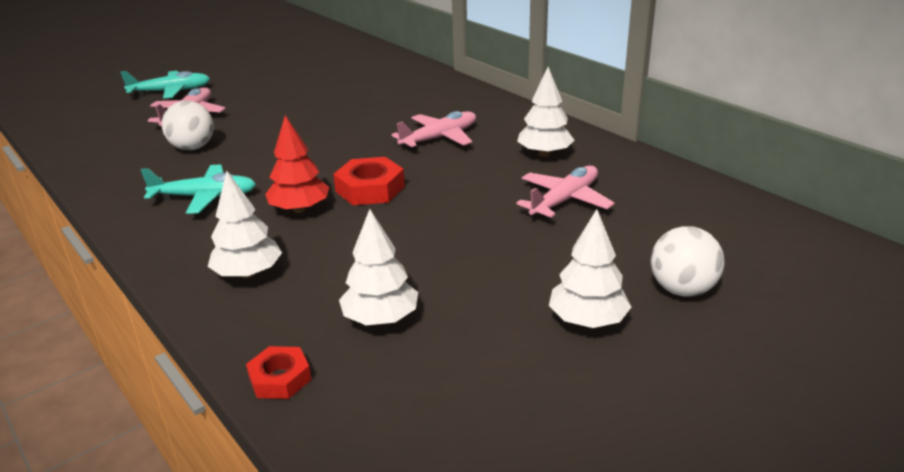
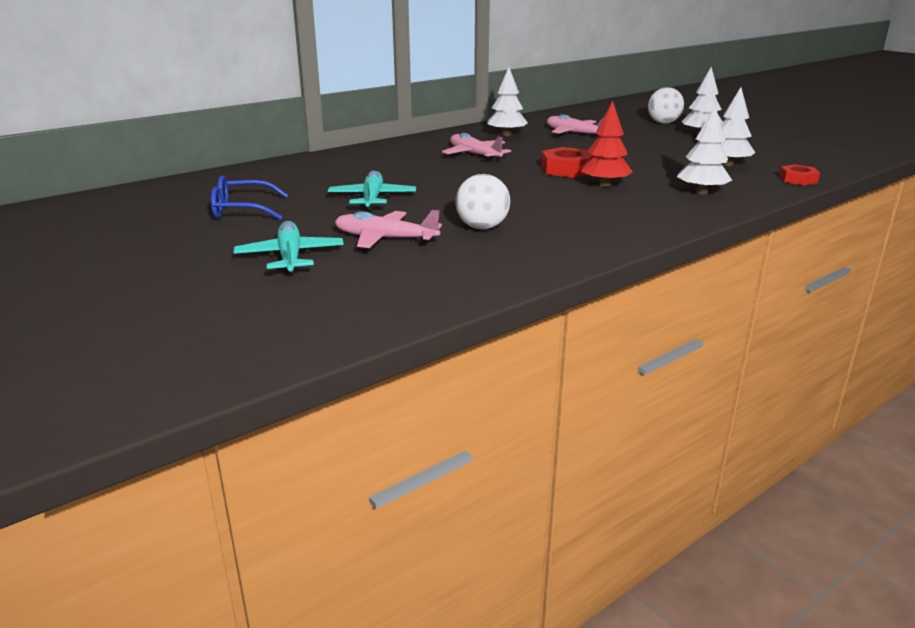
camera: 90 degrees left, 5 degrees down
(204, 197) = (591, 213): turquoise plane -> turquoise plane (372, 199)
(279, 68) = (242, 210): none -> blue glasses

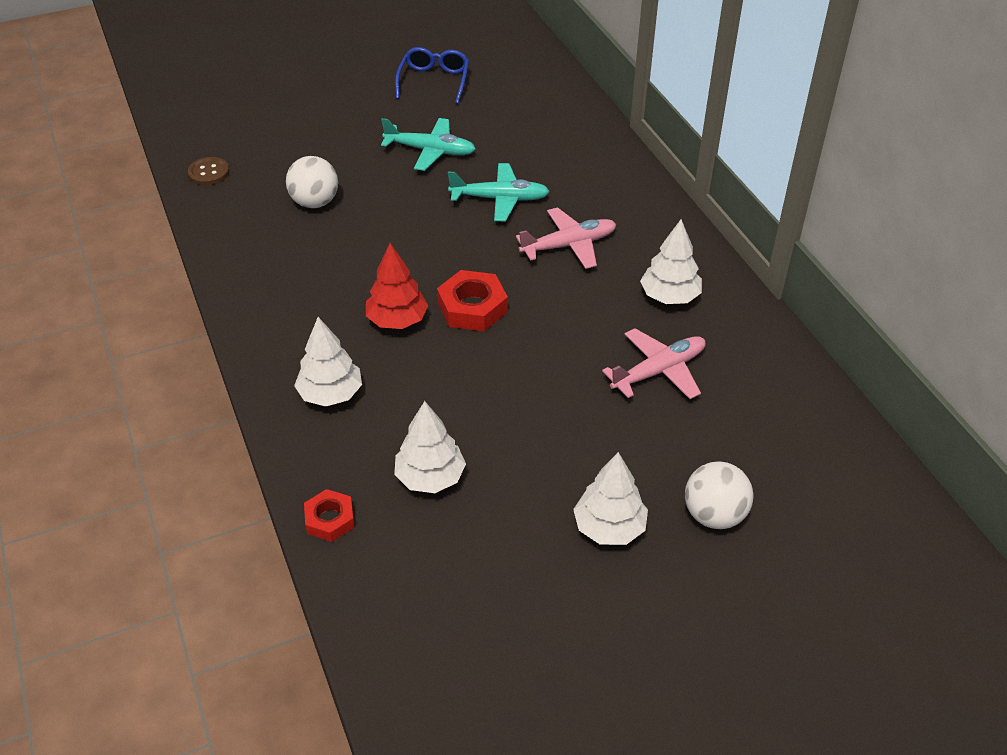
camera: 105 degrees right, 20 degrees up
(290, 257) = (309, 101): turquoise plane -> turquoise plane (499, 199)
(385, 239) = (320, 147): pink plane -> none
(465, 282) = (209, 173): none -> brown button

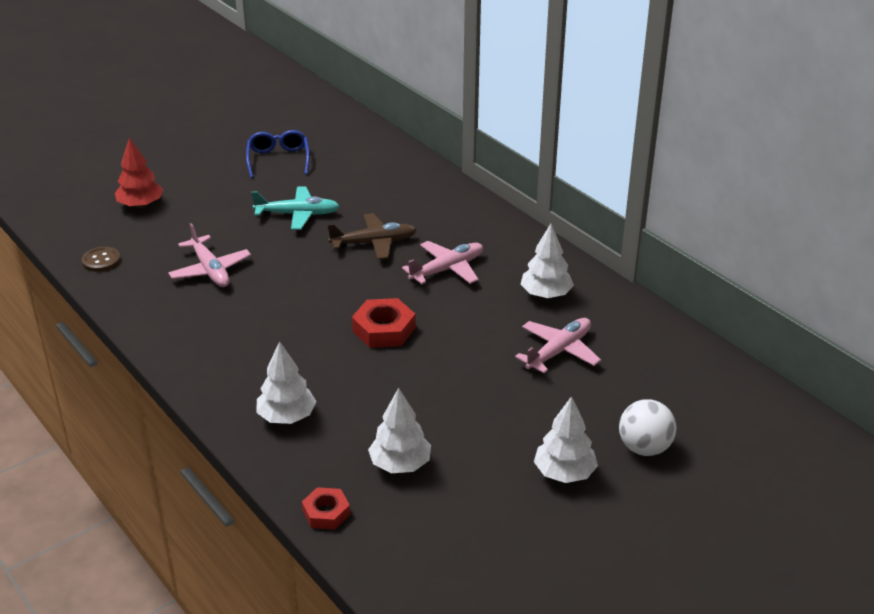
camera: 15 degrees left, 10 degrees down
(315, 202) = (210, 270): white ball -> pink plane
(397, 320) = (322, 350): red tree -> red tree (140, 205)
(499, 199) = (373, 243): turquoise plane -> brown plane

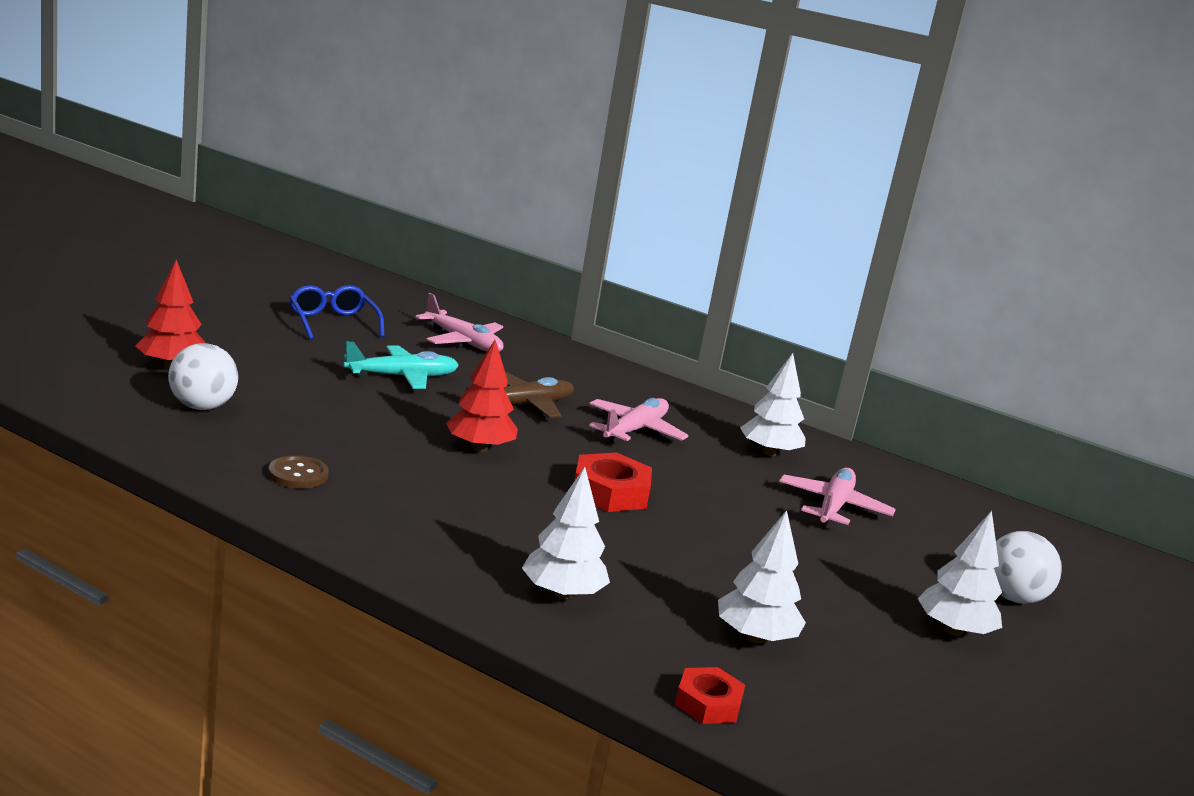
camera: 25 degrees left, 15 degrees down
(101, 260) = (153, 425): brown button -> brown button (298, 474)
(140, 244) = (202, 407): none -> white ball
(210, 270) = (326, 434): pink plane -> pink plane (463, 342)
(312, 284) = (479, 448): none -> red tree

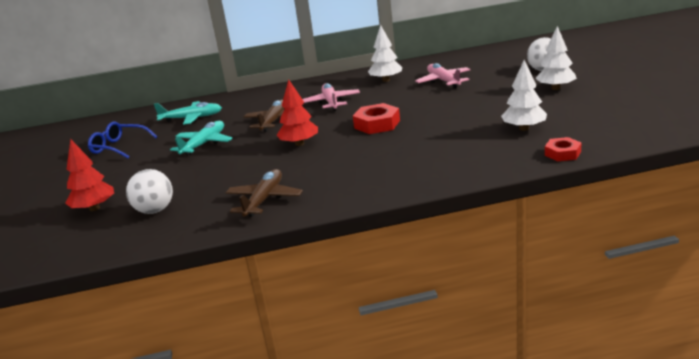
camera: 35 degrees left, 5 degrees up
(298, 474) = (264, 200): brown button -> brown plane
(463, 342) = (191, 118): pink plane -> turquoise plane
(562, 593) = (448, 161): white tree -> none

